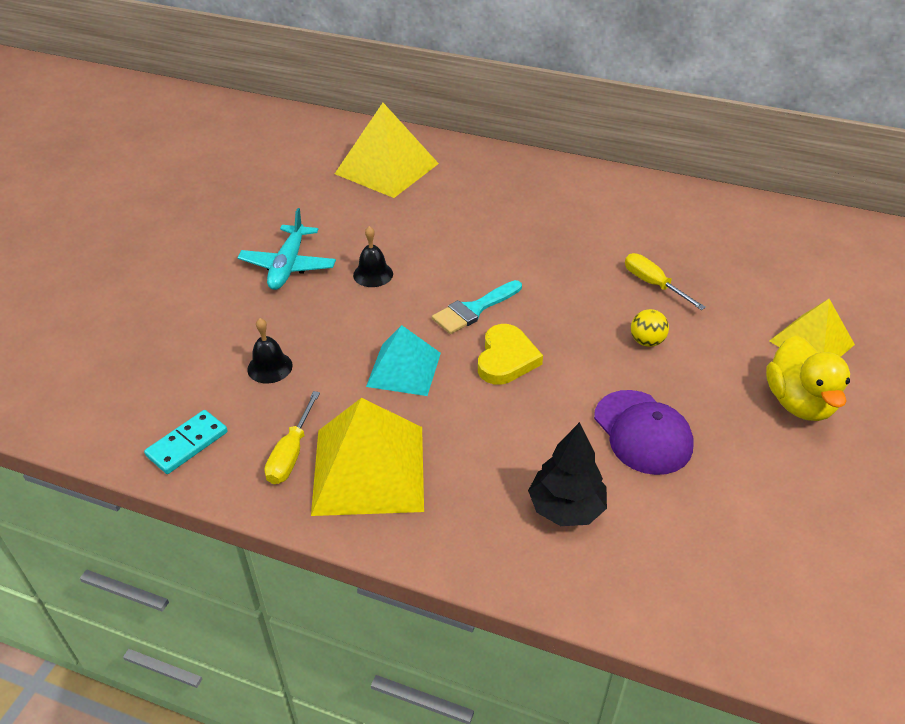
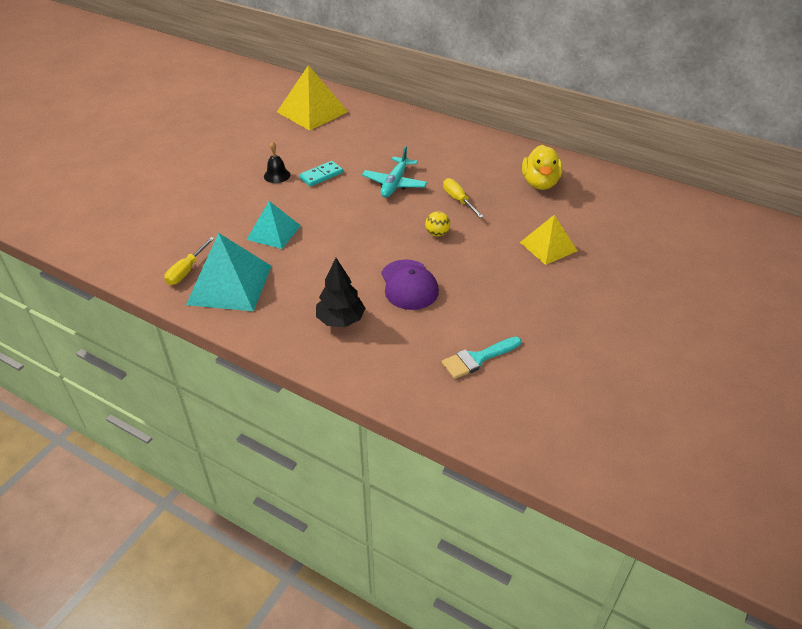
camera: 10 degrees right, 0 degrees up
(187, 444) = (127, 258): turquoise domino -> turquoise domino (321, 175)
(270, 367) = (192, 222): black bell -> none
(288, 266) = (225, 165): turquoise plane -> turquoise plane (394, 184)
(368, 469) = (229, 284): yellow pyramid -> turquoise pyramid
(474, 309) = (333, 203): turquoise brush -> turquoise brush (477, 359)
(506, 358) = (341, 233): yellow heart -> none
(798, 402) = (520, 280): yellow duck -> yellow duck (540, 183)

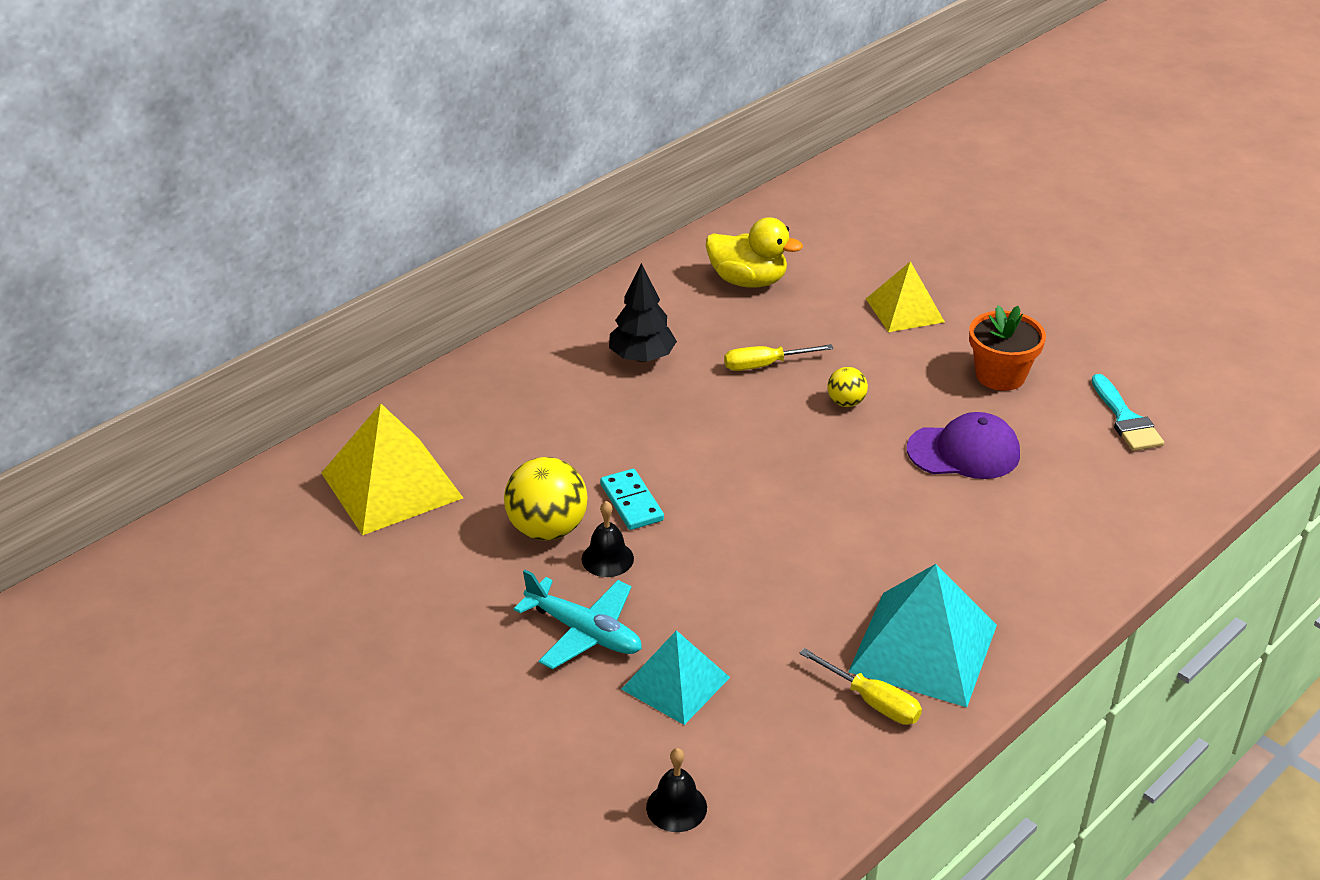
camera: 75 degrees left, 5 degrees down
(114, 219) = (676, 807): none -> black bell
(273, 232) = (789, 581): turquoise pyramid -> turquoise pyramid (675, 683)
(293, 155) = (547, 529): none -> yellow ball
(340, 320) = (1032, 532): black tree -> black tree (642, 357)
(394, 184) = (692, 422): turquoise plane -> turquoise plane (584, 632)
(498, 294) = (1000, 375): none -> orange flower pot

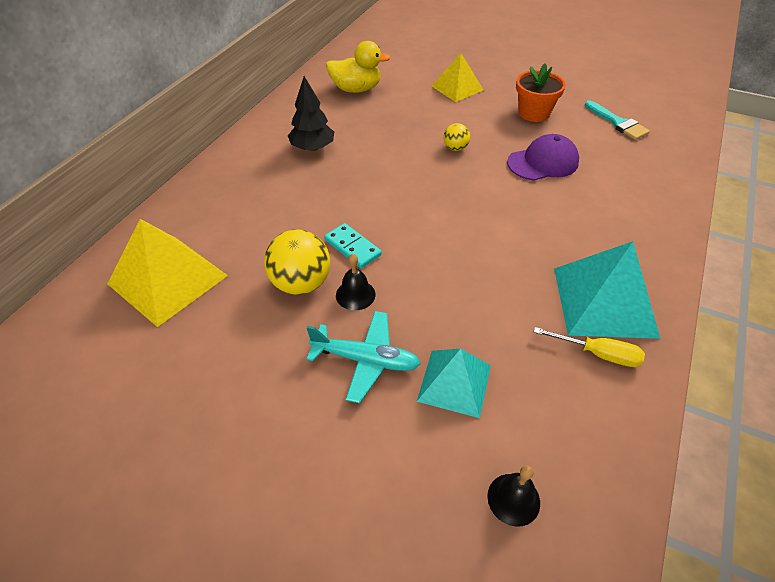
camera: 20 degrees left, 10 degrees up
(764, 365) = (393, 136): yellow screwdriver -> none

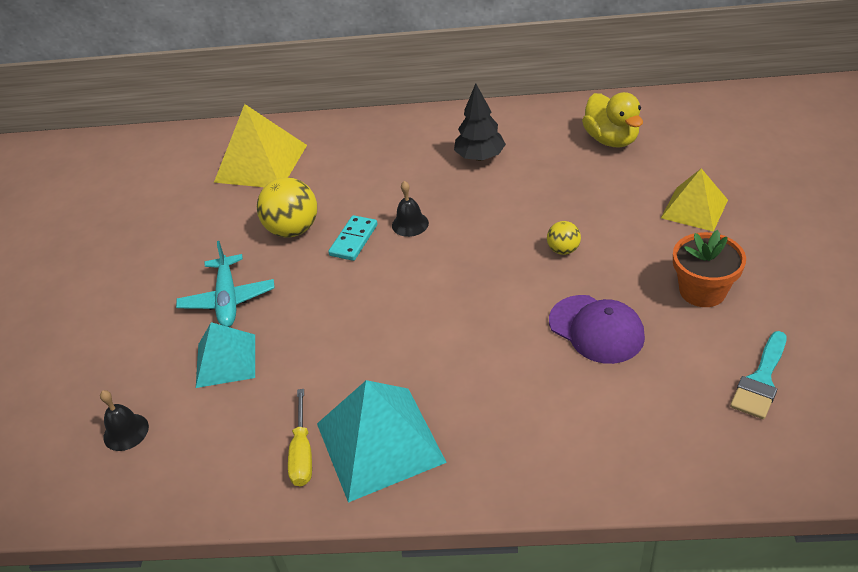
camera: 70 degrees right, 5 degrees down
(355, 294) = (296, 265): black bell -> black bell (410, 224)

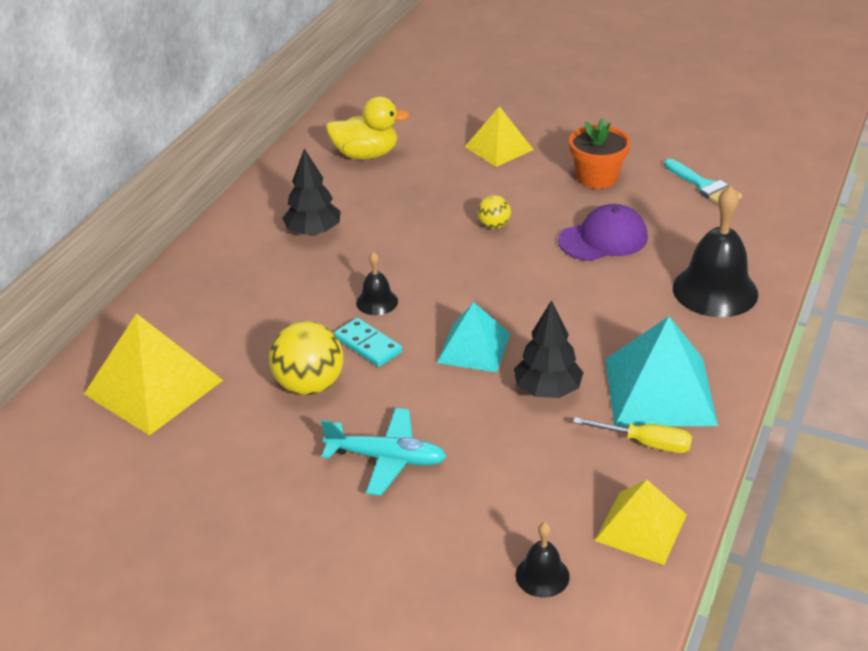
camera: 70 degrees left, 5 degrees down
(194, 480) = (641, 527): none -> yellow pyramid
(225, 360) = (484, 476): turquoise pyramid -> turquoise pyramid (473, 348)
(346, 363) = (547, 390): none -> black tree
(566, 442) = (715, 290): none -> black bell

